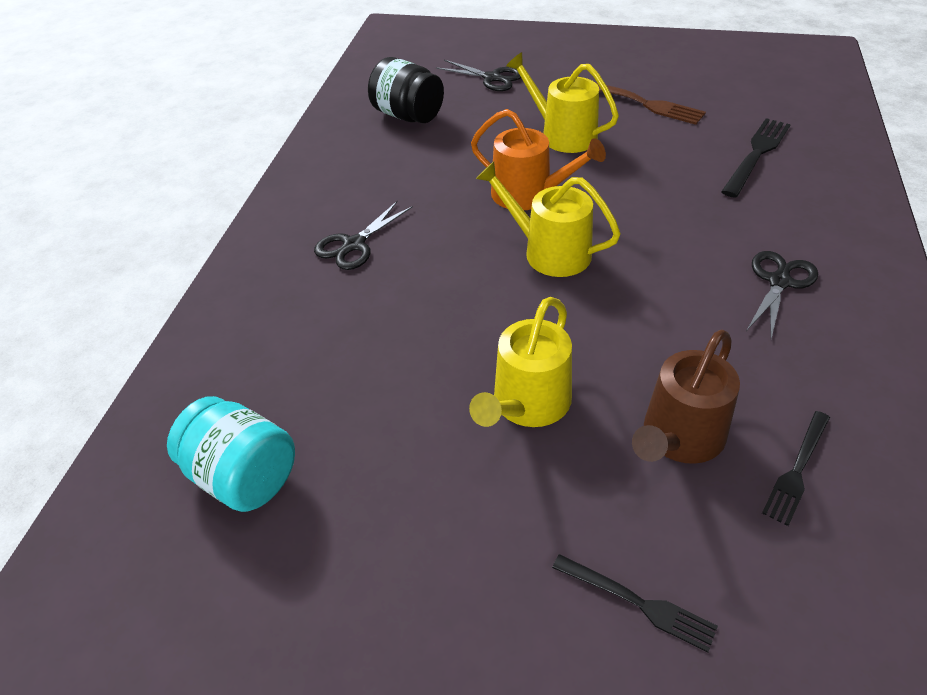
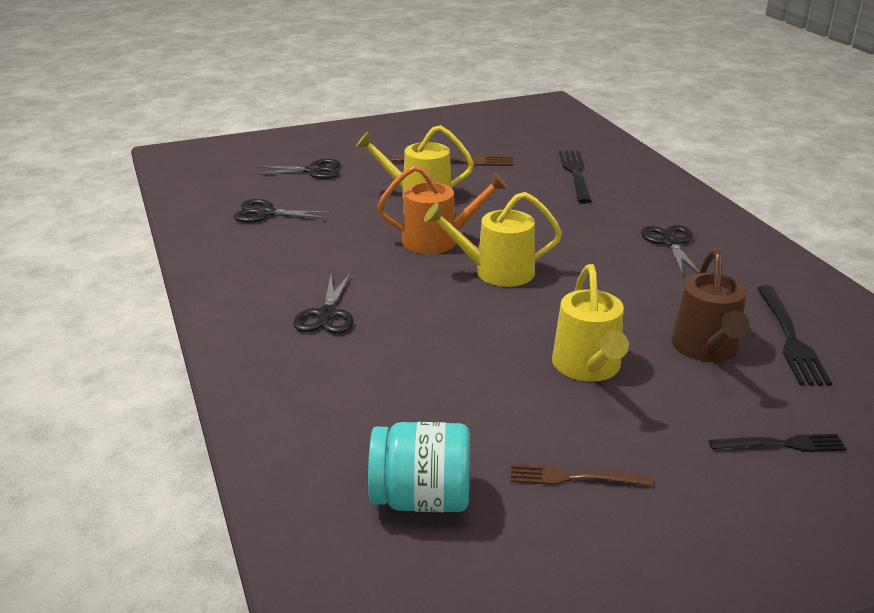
camera: 35 degrees left, 15 degrees down
(386, 525) = (573, 477): none -> brown fork
(408, 115) = (266, 213): black jar -> black scissors
(797, 470) = (790, 338): black fork -> black fork, size x1.52

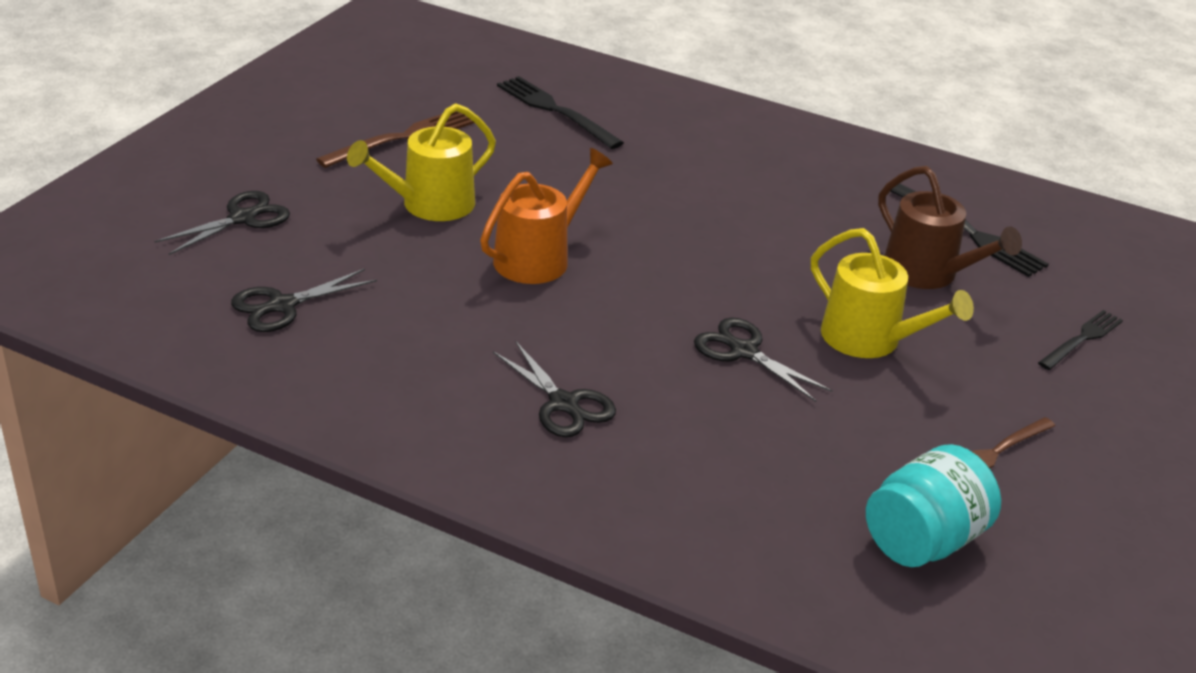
camera: 45 degrees left, 5 degrees up
(496, 272) = (651, 271): yellow watering can -> none
(670, 243) = (756, 167): black scissors -> black scissors (743, 351)

